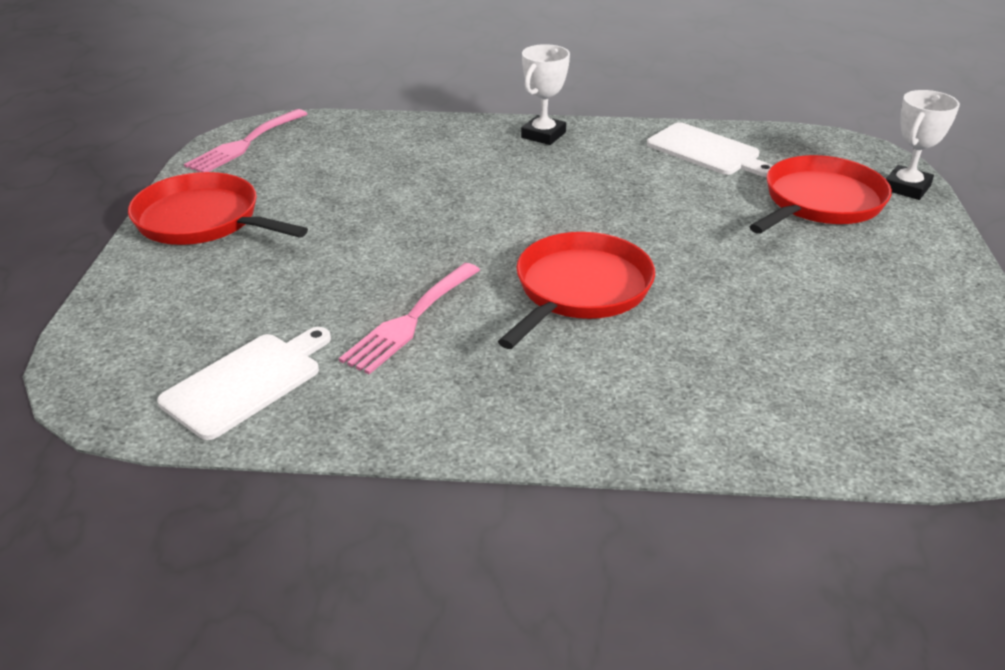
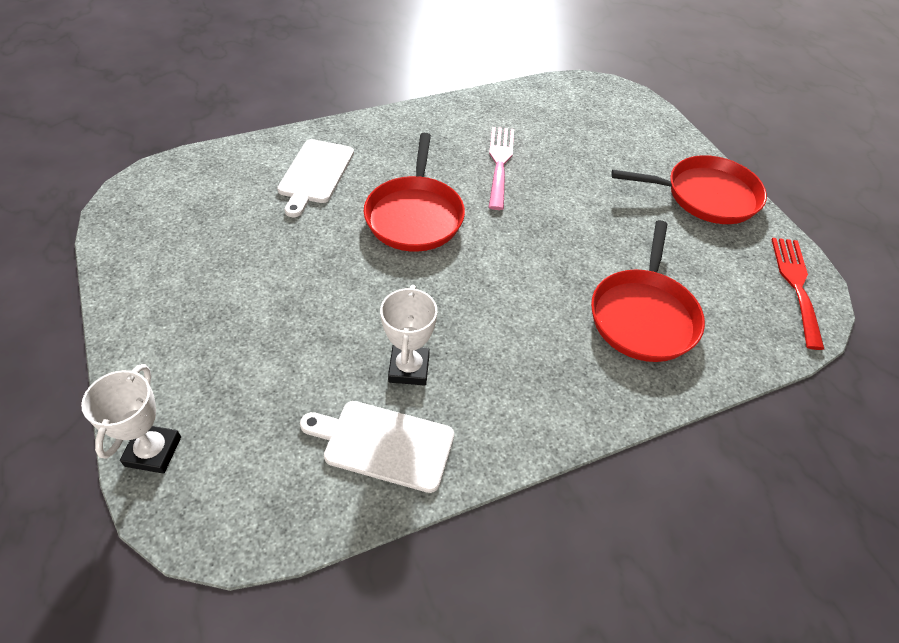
camera: 150 degrees right, 15 degrees up
(244, 144) = (796, 285): pink fork -> red fork
(246, 382) = (545, 109): white cutting board -> white cutting board (315, 174)
(543, 135) = (566, 407): white trophy -> white trophy (409, 368)
(820, 202) = (248, 388): red pan -> red pan (643, 316)

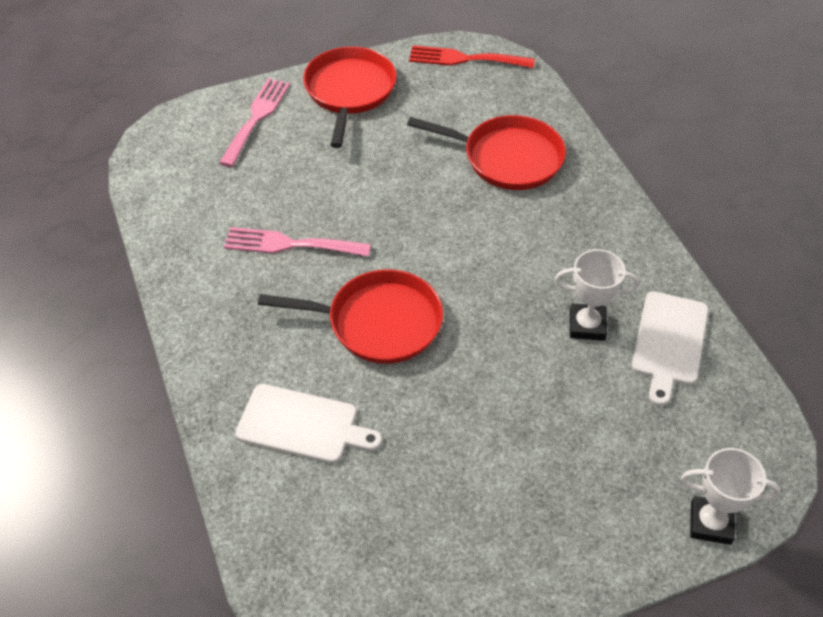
camera: 85 degrees left, 0 degrees up
(648, 139) = (256, 118): none -> pink fork

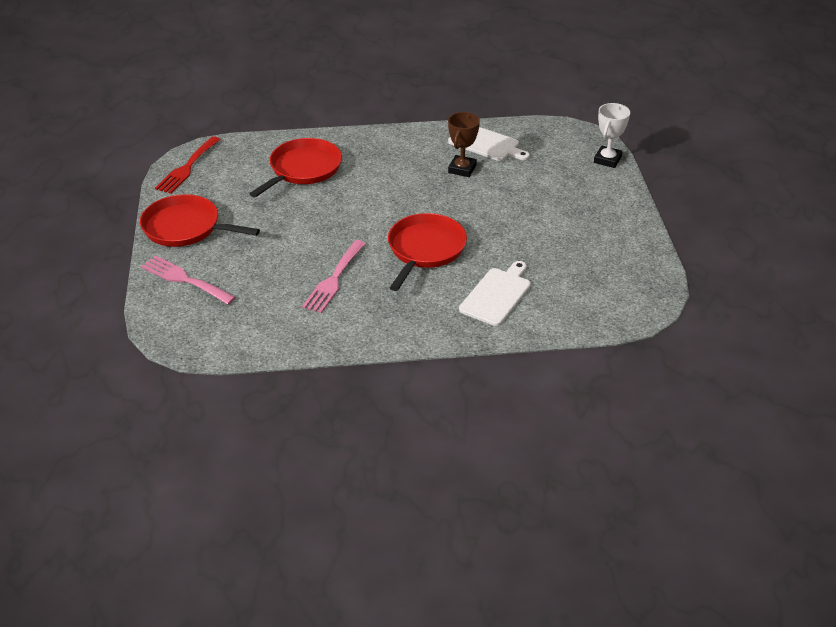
camera: 75 degrees left, 10 degrees down
(587, 325) = (462, 169): white trophy -> brown trophy

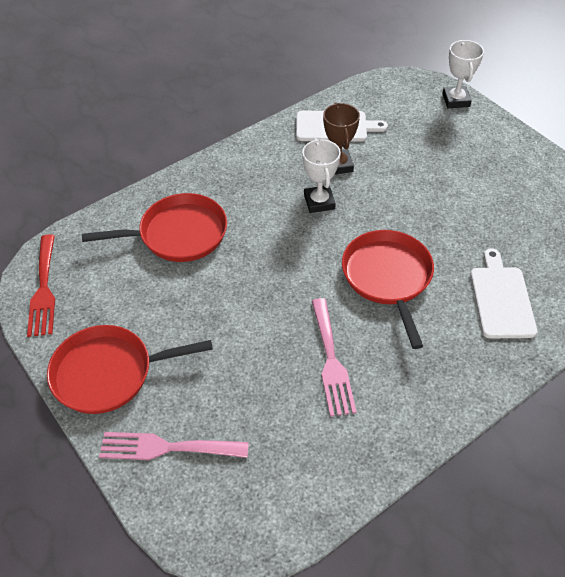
camera: 30 degrees left, 10 degrees up
(303, 169) = (178, 234): red pan -> red pan turned 75 degrees clockwise
(423, 186) = (319, 202): none -> white trophy

